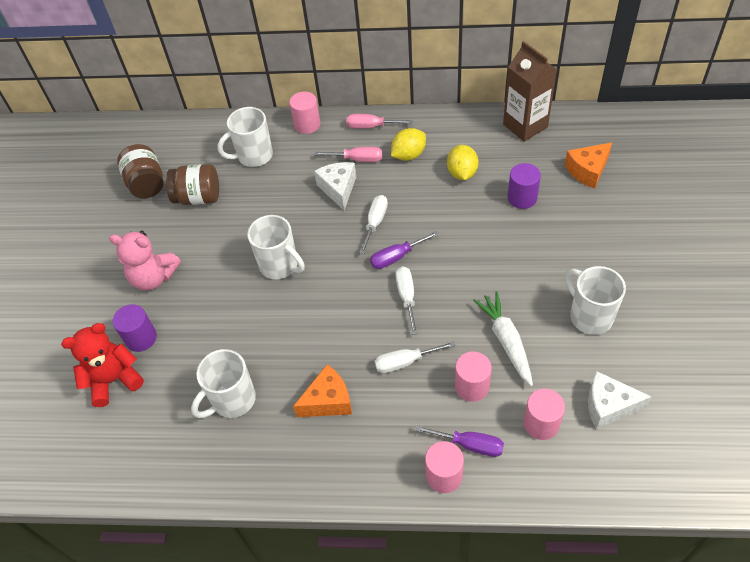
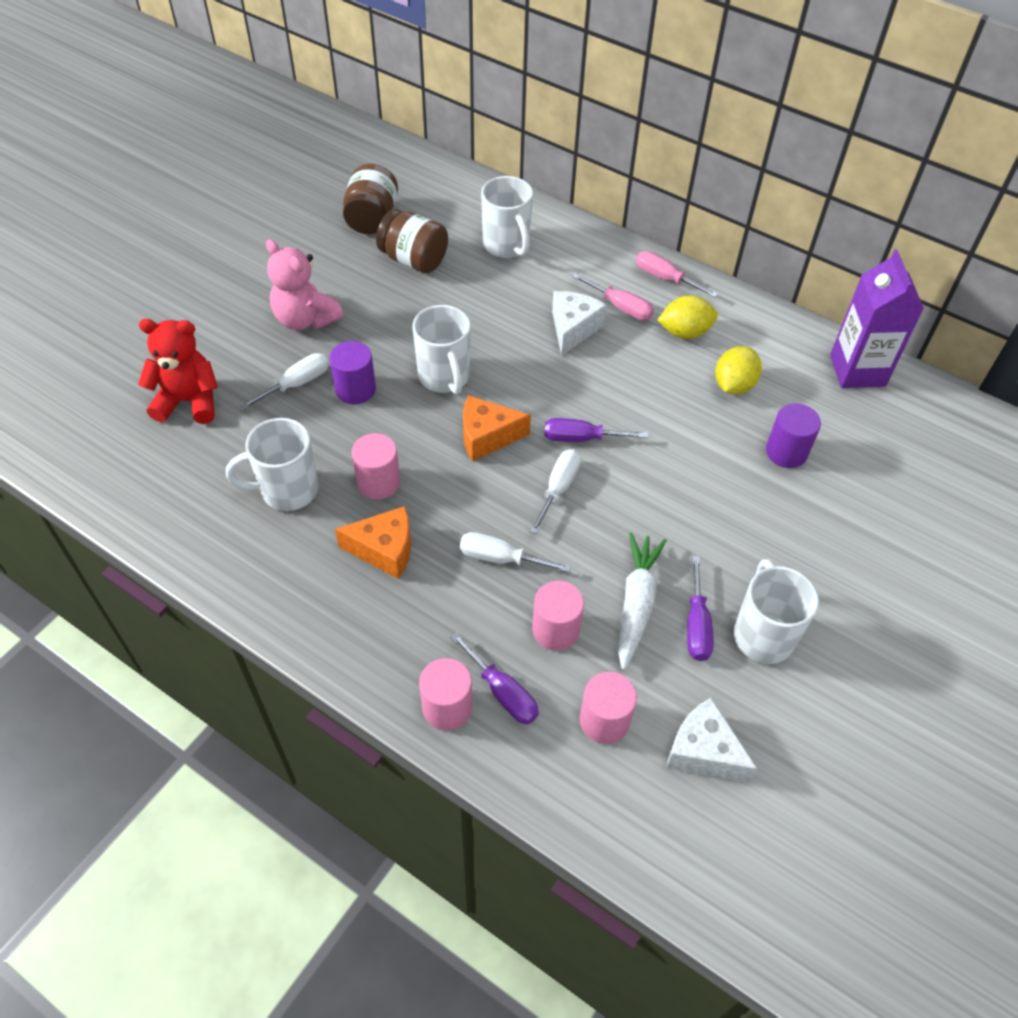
camera: 25 degrees right, 0 degrees up
(141, 338) = (246, 374): purple cylinder -> purple cylinder (355, 389)
(254, 156) = (507, 246): white mug -> white mug turned 120 degrees counterclockwise
(307, 124) = (592, 240): pink cylinder -> pink cylinder (378, 482)
(375, 222) = (586, 387): white screwdriver -> white screwdriver (297, 384)
(525, 126) = (857, 370): brown carton -> purple carton
(549, 333) = (696, 625): none -> purple screwdriver
(587, 171) = (897, 464): orange cheese -> orange cheese (487, 437)

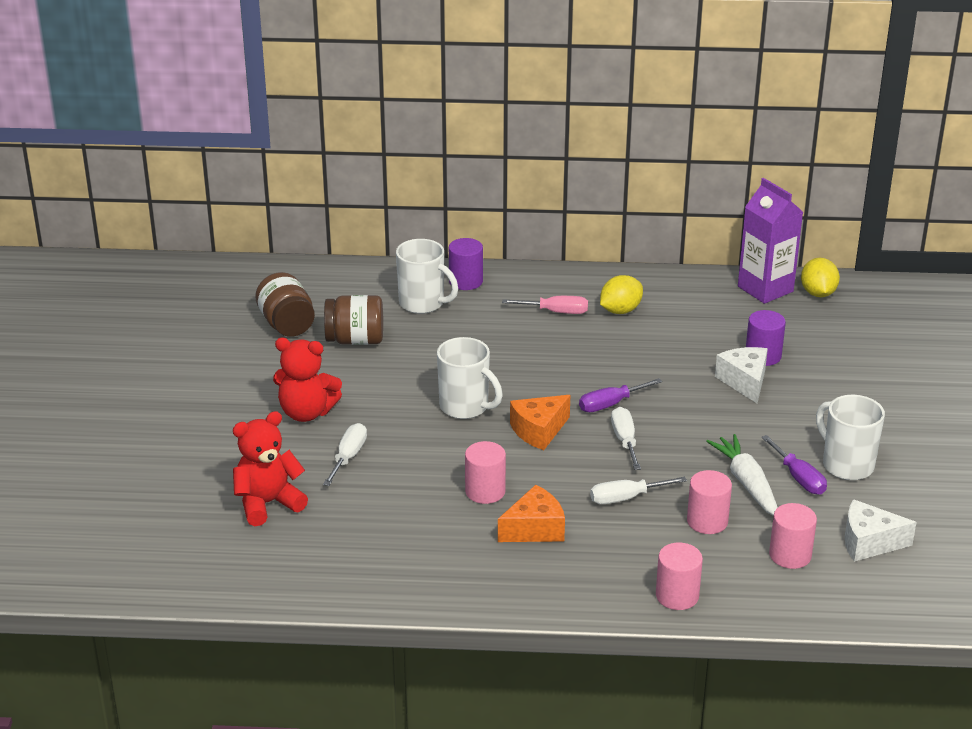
camera: 30 degrees left, 20 degrees down
(287, 490) = (418, 525): white mug -> none
(305, 319) = (306, 412): pink teddy bear -> red teddy bear
(355, 389) = (401, 442): purple cylinder -> purple cylinder (466, 281)
(502, 692) = (707, 571): purple screwdriver -> none
(573, 329) = (533, 339): white cheese -> white cheese (744, 382)
(665, 278) = (571, 281): pink screwdriver -> none
(733, 385) = (688, 330): yellow lemon -> yellow lemon (818, 293)

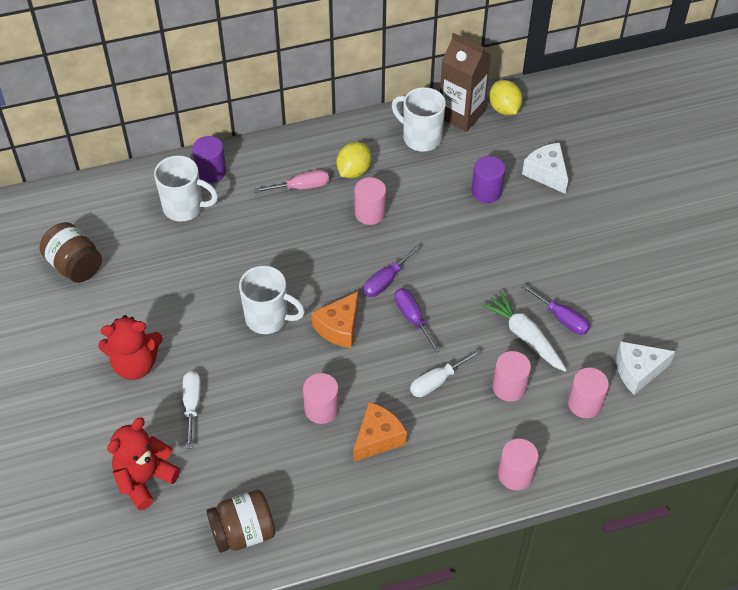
camera: 20 degrees left, 20 degrees up
(355, 340) = (143, 267): brown jar -> brown jar (243, 532)
(621, 347) = (370, 213): none -> pink cylinder
(625, 440) = (412, 318): white screwdriver -> purple screwdriver
(744, 382) = (482, 224): white cheese -> white cheese (546, 173)
(765, 289) = (461, 115): purple carton -> brown carton
(846, 465) = (592, 293): white mug -> white mug (420, 138)

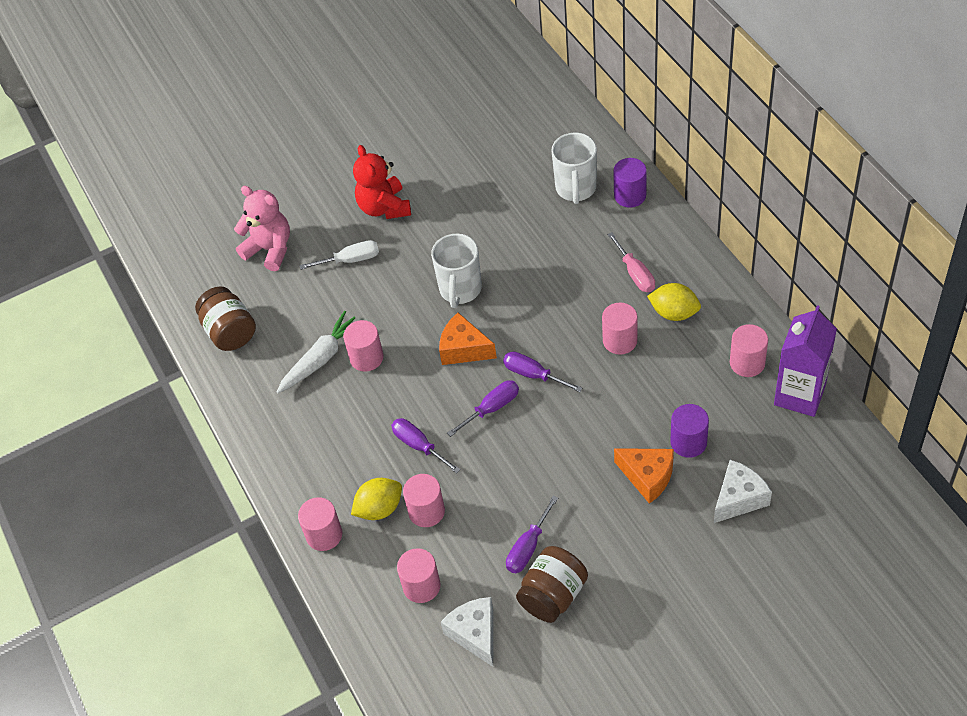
camera: 85 degrees right, 0 degrees up
(75, 265) = (482, 132): brown jar -> brown jar (553, 595)
(145, 479) = (270, 249): red teddy bear -> pink teddy bear
(377, 438) = (343, 410): orange cheese -> orange cheese (647, 477)
(420, 138) = (747, 363): white mug -> pink cylinder
(437, 381) = (419, 445): white screwdriver -> purple screwdriver
(461, 115) = (799, 394): brown carton -> purple carton
(504, 108) = (828, 436): yellow lemon -> yellow lemon (379, 508)
(524, 336) = (495, 515): white carrot -> white carrot (321, 358)

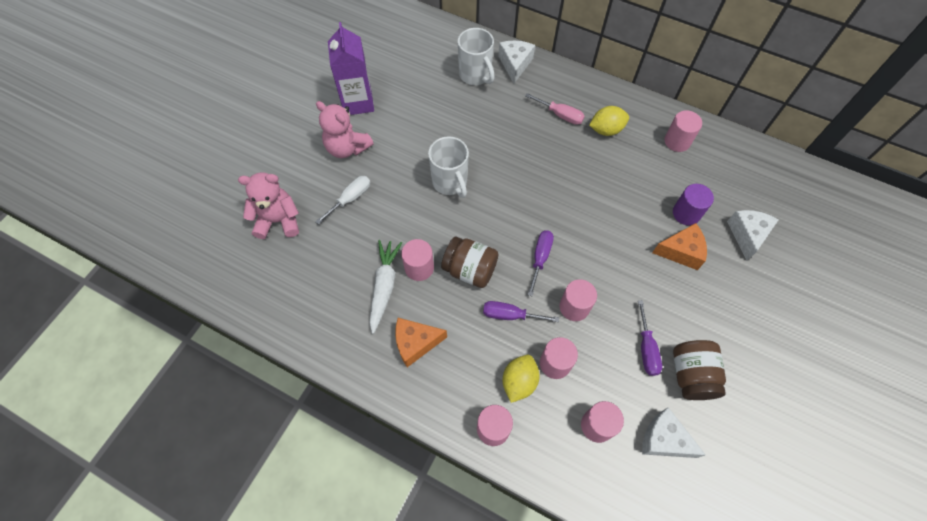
camera: 40 degrees left, 10 degrees up
(230, 332) = (293, 303): brown jar -> brown jar (470, 270)
(384, 207) = (347, 148): red teddy bear -> pink teddy bear
(464, 349) = (486, 224): orange cheese -> orange cheese (416, 343)
(533, 374) = (549, 218): purple screwdriver -> none
(620, 340) = (587, 165): pink cylinder -> pink cylinder (574, 307)
(630, 195) = (515, 64): purple cylinder -> white cheese
(799, 394) = (724, 146): purple carton -> purple carton (358, 102)

